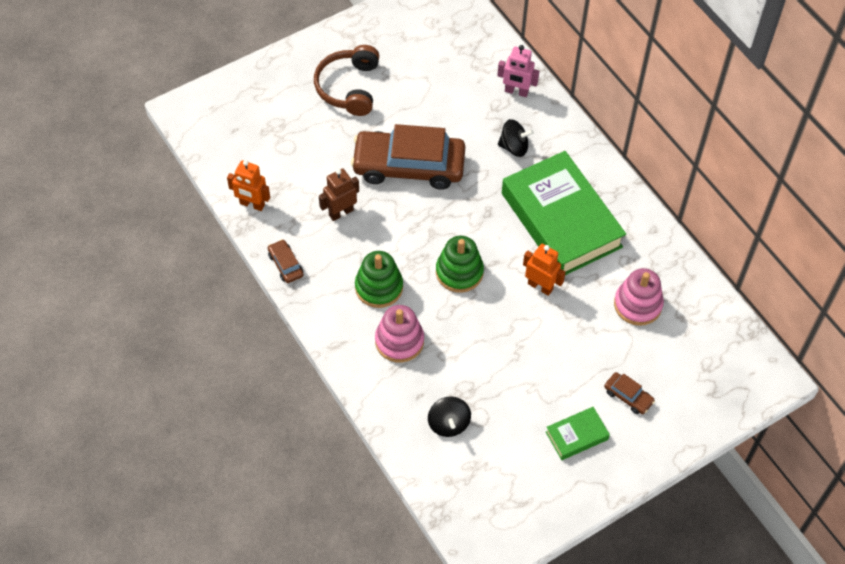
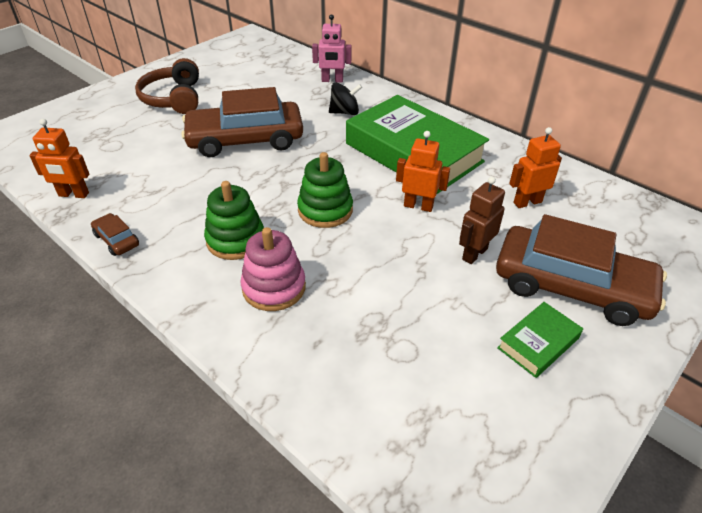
camera: 15 degrees left, 15 degrees down
(341, 212) = (179, 184): brown robot -> brown robot (474, 254)
(448, 424) = (367, 368): black spinning top -> none
(628, 396) = (571, 286): brown car -> brown car, size x2.43
(637, 305) = (527, 202): pink stacking toy -> orange robot

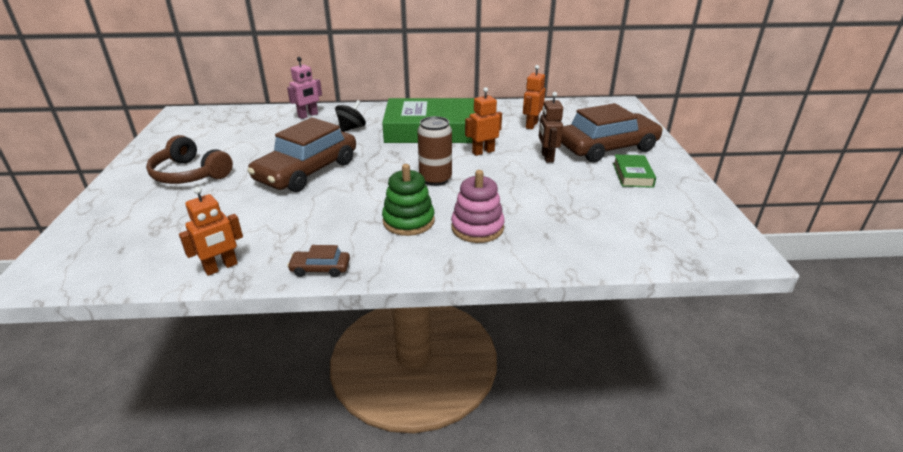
camera: 45 degrees left, 10 degrees down
(325, 210) = (435, 179): green stacking toy -> brown can

